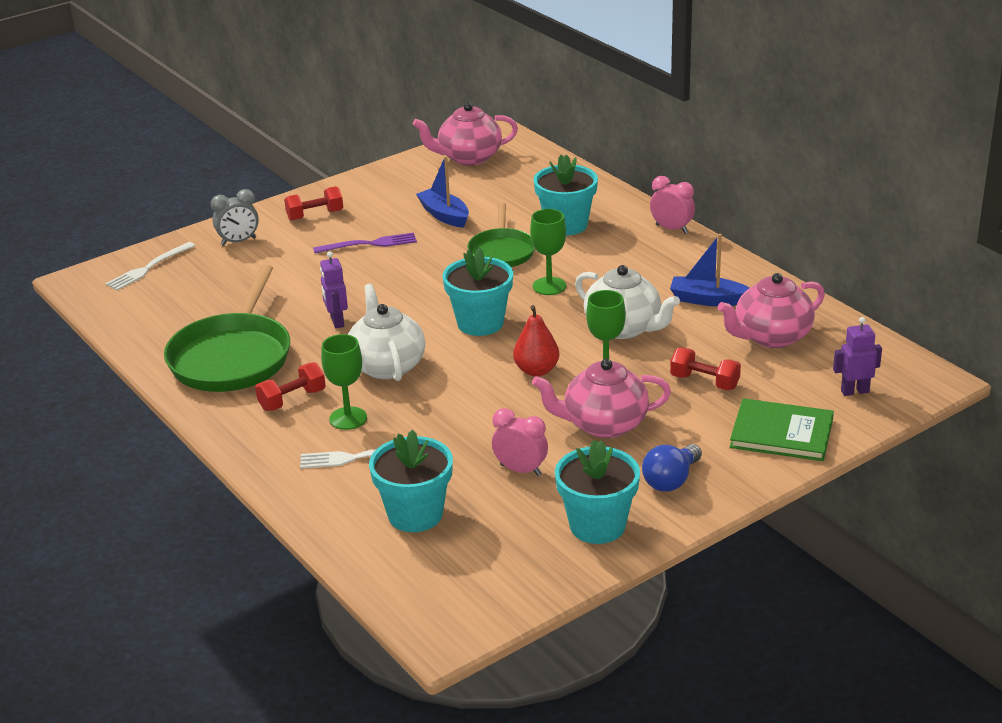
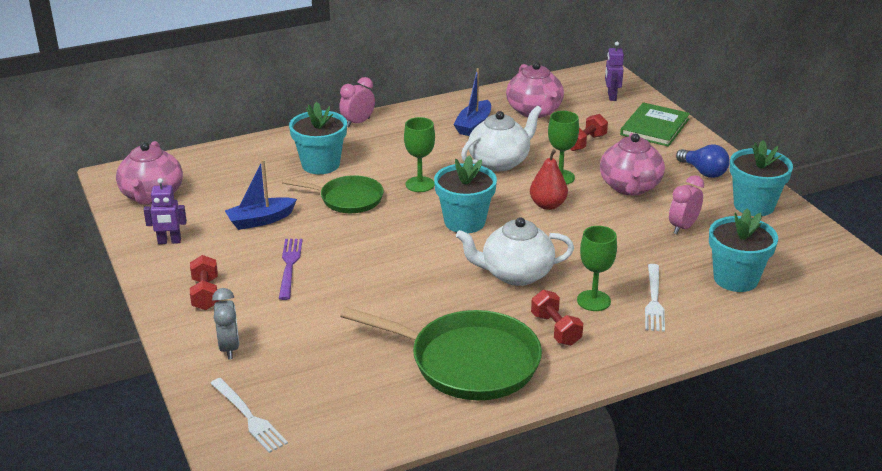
camera: 80 degrees left, 0 degrees up
(336, 322) = (428, 295): purple robot -> purple robot (169, 241)

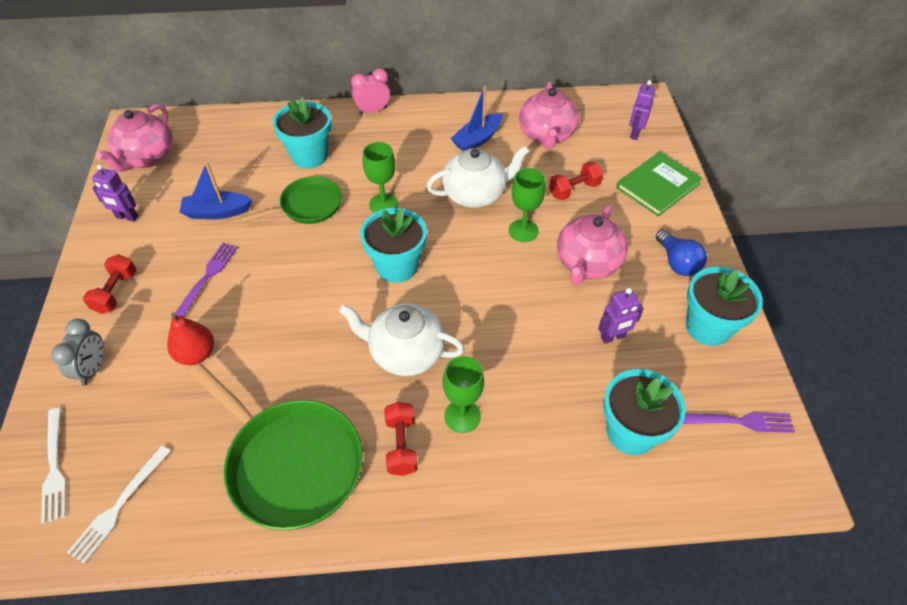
camera: 20 degrees right, 20 degrees up
(348, 199) = (308, 206): green pan -> green pan turned 60 degrees counterclockwise
(547, 205) = (490, 265): red pear -> red pear (196, 354)
(654, 300) = (525, 436): white fork -> white fork (119, 506)
(683, 227) = (613, 337): pink clock -> purple robot
(812, 254) = (737, 421): none -> purple fork

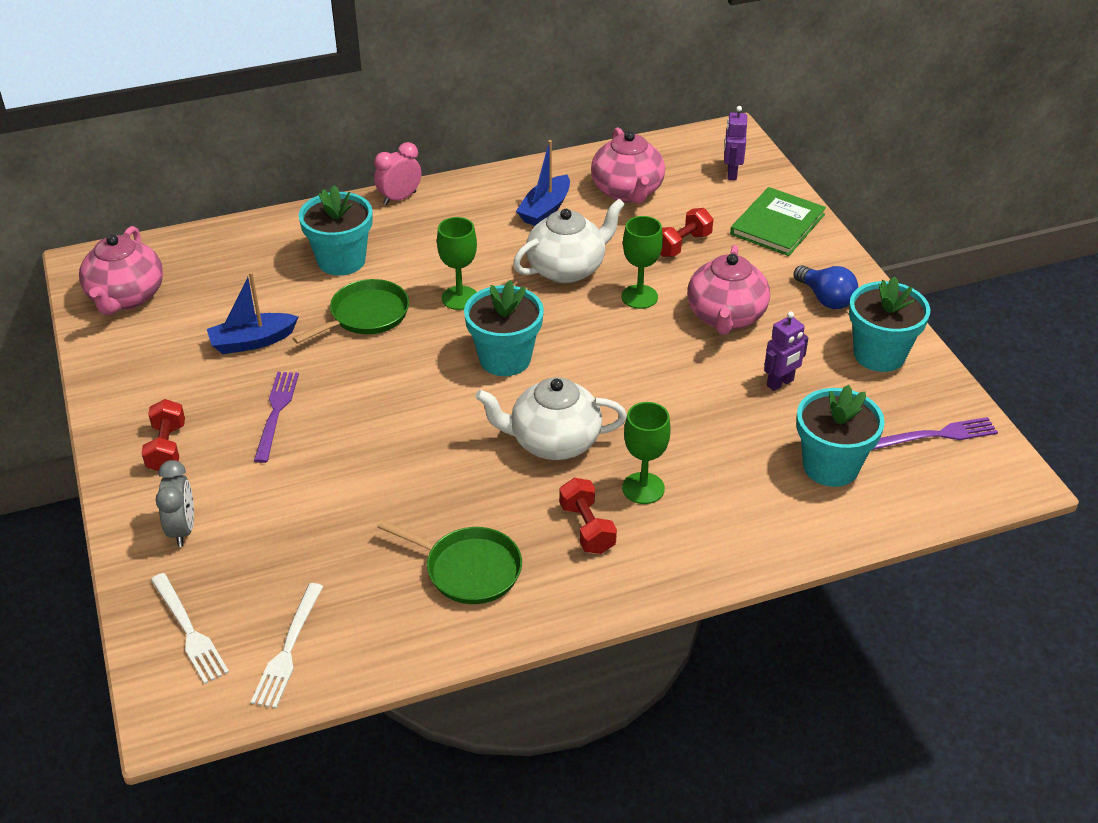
camera: 15 degrees left, 10 degrees down
(127, 217) = (136, 367): purple robot -> none
(196, 354) = (303, 490): red pear -> none
(290, 463) = (468, 569): green pan -> green pan, size x0.60

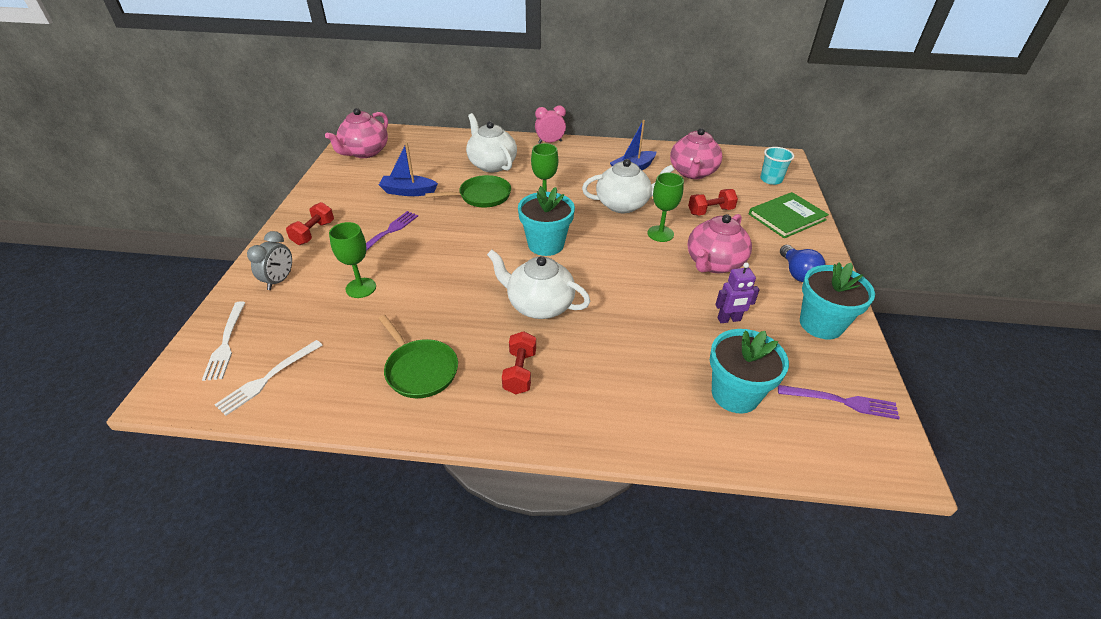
camera: 25 degrees right, 0 degrees up
(341, 261) = (492, 164): turquoise flower pot -> white teapot
(643, 488) = (579, 358): green goblet -> green goblet (361, 288)
(731, 173) = (771, 179): purple robot -> turquoise cup

